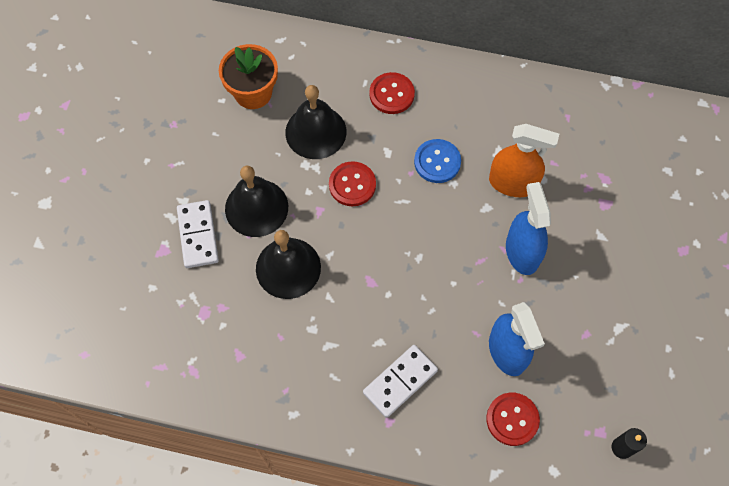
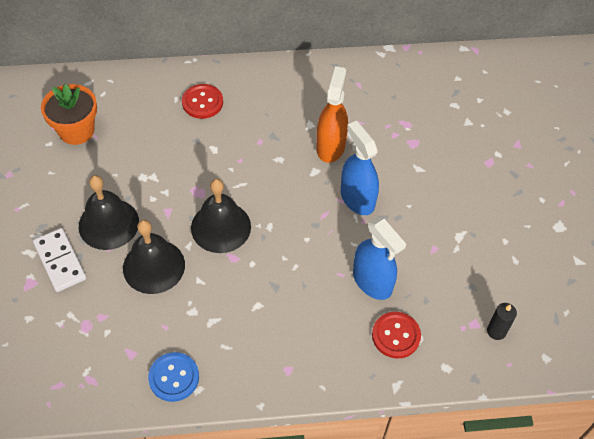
camera: 20 degrees left, 10 degrees down
(315, 132) = (144, 148): black bell -> black bell (221, 227)
(352, 185) = (191, 183): red button -> none
(400, 382) = (287, 333): white domino -> none
(437, 162) = (260, 146): blue button -> blue button (174, 377)
(512, 183) = (330, 146): orange spray bottle -> orange spray bottle turned 75 degrees counterclockwise

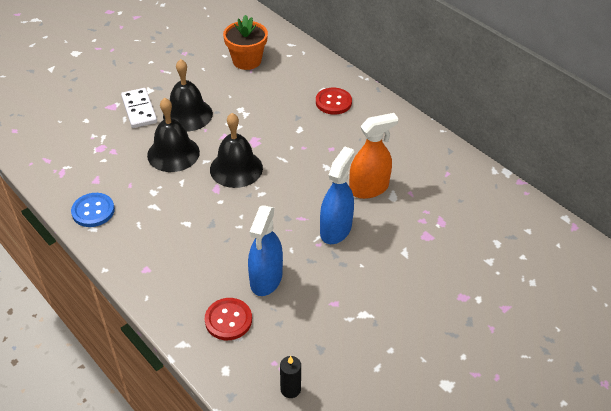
camera: 55 degrees right, 10 degrees down
(60, 261) = (139, 110): white domino -> white domino turned 45 degrees counterclockwise

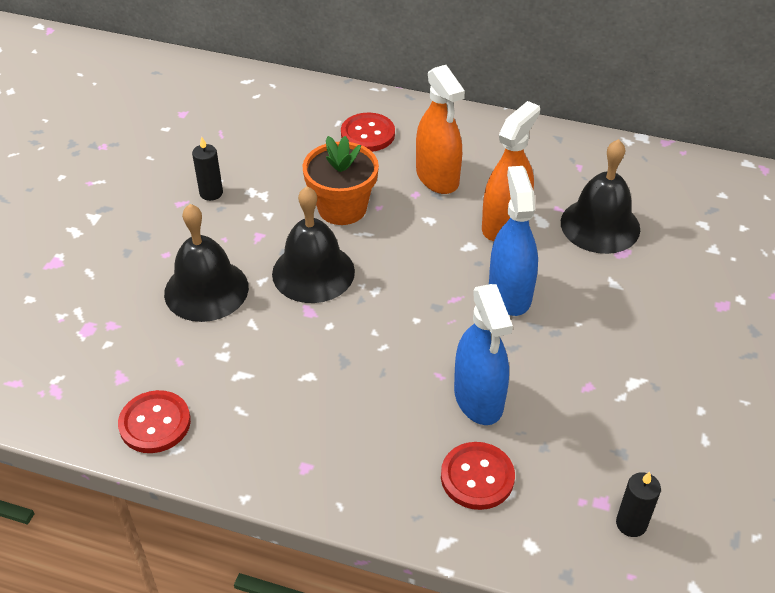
camera: 30 degrees left, 0 degrees up
(93, 211) = (155, 423): blue button -> red button
(139, 110) = (102, 250): white domino -> none
(187, 114) = (181, 228): black bell -> black bell (600, 225)
(218, 101) = (211, 193): none -> black candle
(247, 61) = (204, 124): orange flower pot -> orange flower pot (342, 208)
(352, 144) = (437, 177): none -> orange spray bottle

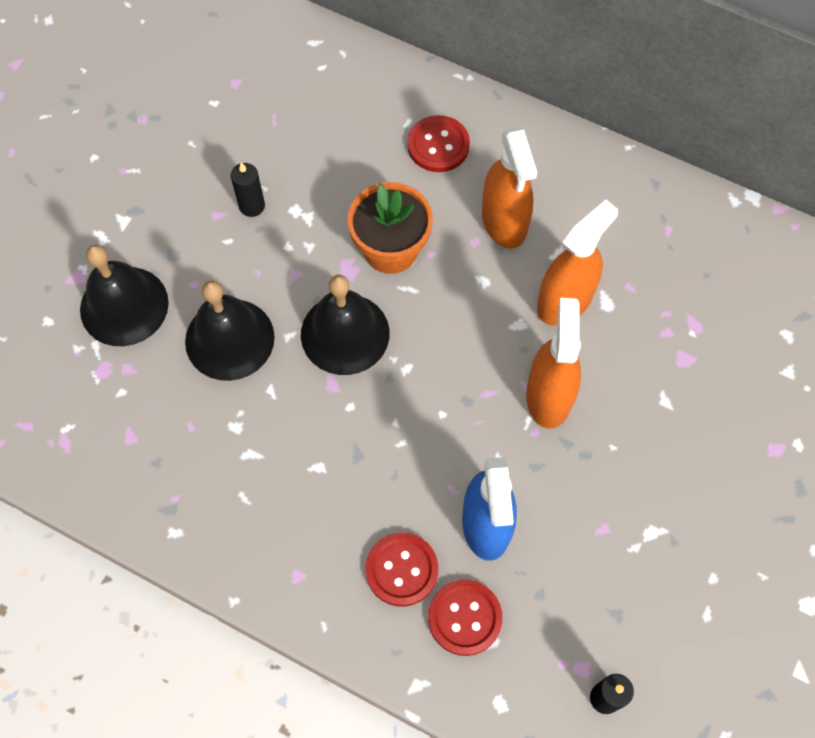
camera: 10 degrees right, 20 degrees up
(155, 423) = (158, 499): red button -> red button (401, 570)
(509, 293) = (548, 396): blue spray bottle -> orange spray bottle
(600, 225) = (670, 318): black bell -> black bell (124, 306)

